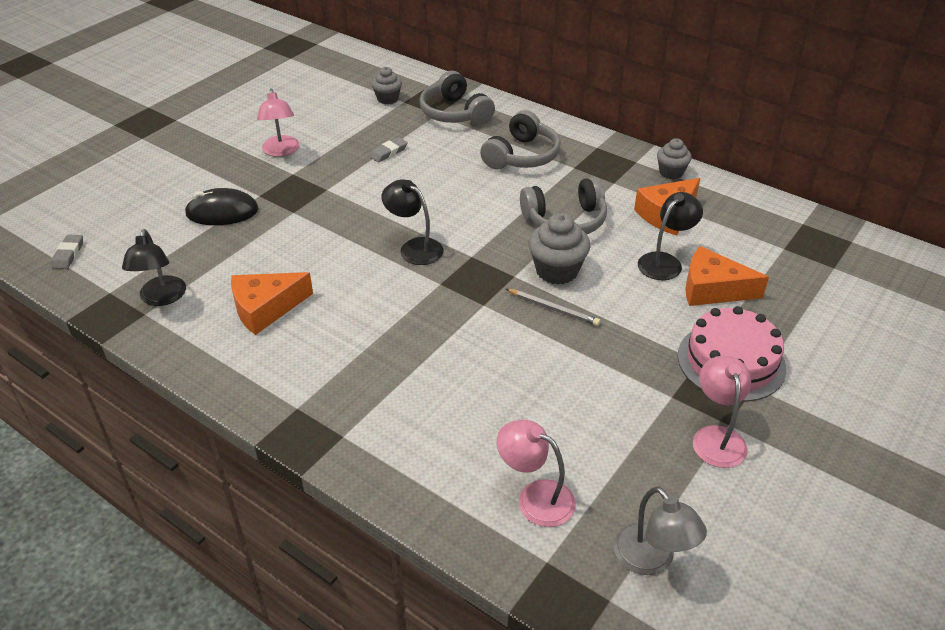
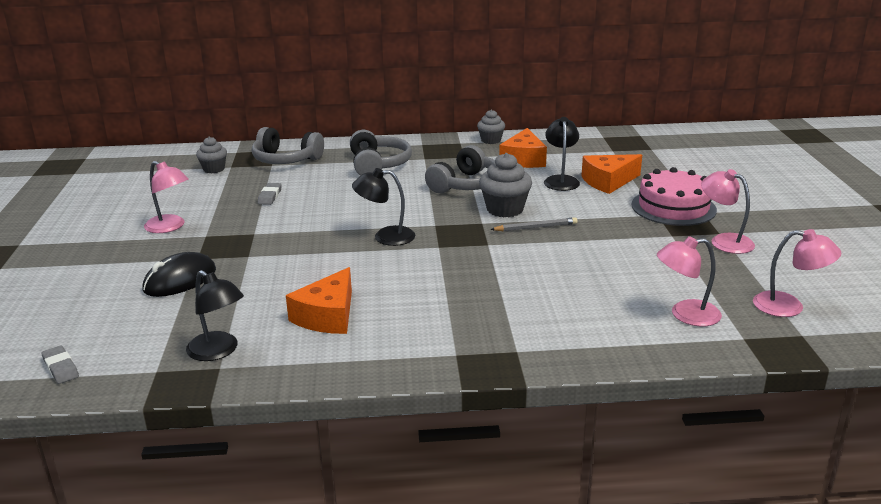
camera: 40 degrees left, 15 degrees down
(652, 560) = (789, 306): grey lamp -> pink lamp

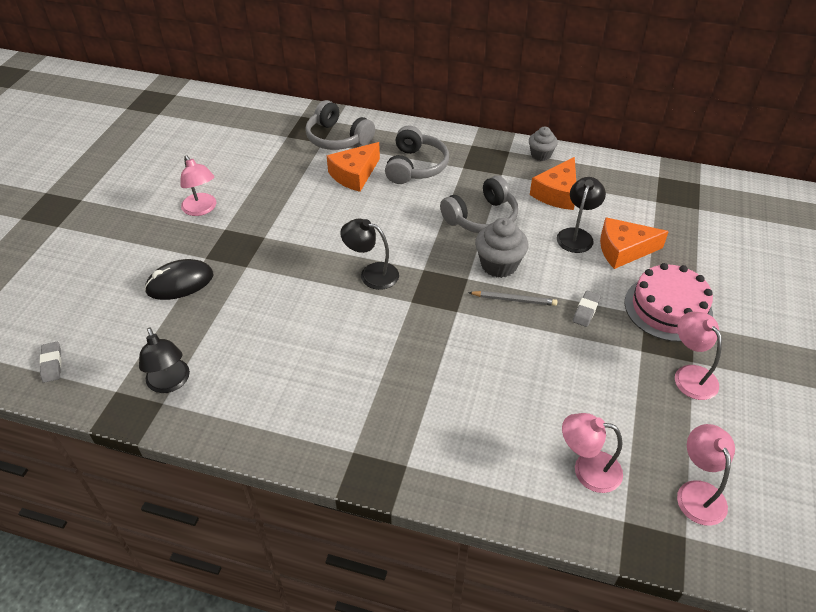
camera: 20 degrees right, 20 degrees up
(214, 169) = (271, 137): grey cupcake -> none
(270, 196) = (300, 188): grey eraser -> grey eraser (586, 310)
(328, 316) = (273, 366): orange cheese -> orange cheese (354, 174)
(789, 306) = (698, 492): pink lamp -> pink lamp turned 135 degrees counterclockwise

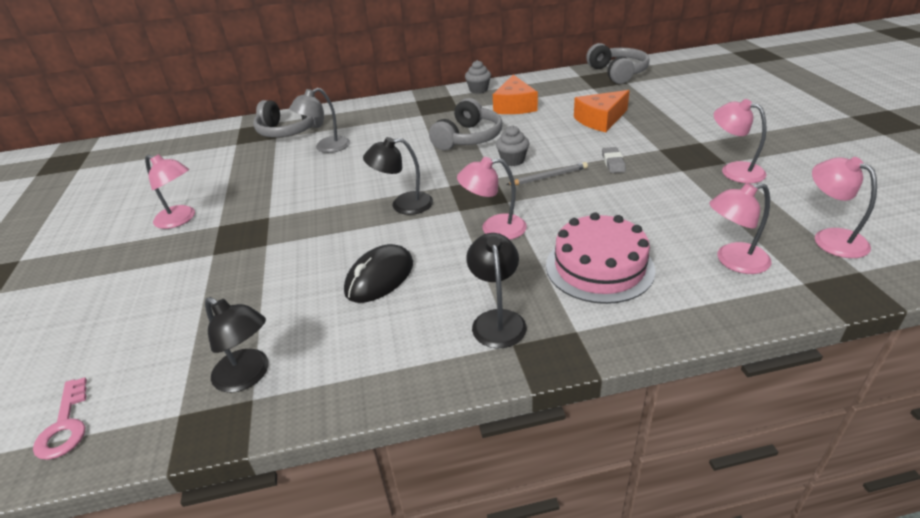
camera: 25 degrees left, 10 degrees down
(52, 364) = (65, 426): grey eraser -> pink key
(180, 283) = (196, 284): black mouse -> black mouse (379, 278)
(354, 174) = (326, 147): orange cheese -> grey lamp
(415, 166) = (379, 126): grey headphones -> grey headphones (617, 73)
(423, 336) = (494, 229): none -> pink lamp
(499, 265) = (512, 160): grey cupcake -> grey cupcake, size x0.64
(577, 235) = (556, 123): black lamp -> black lamp (497, 320)
(668, 308) = (671, 140): pink cake -> pink cake (599, 267)

